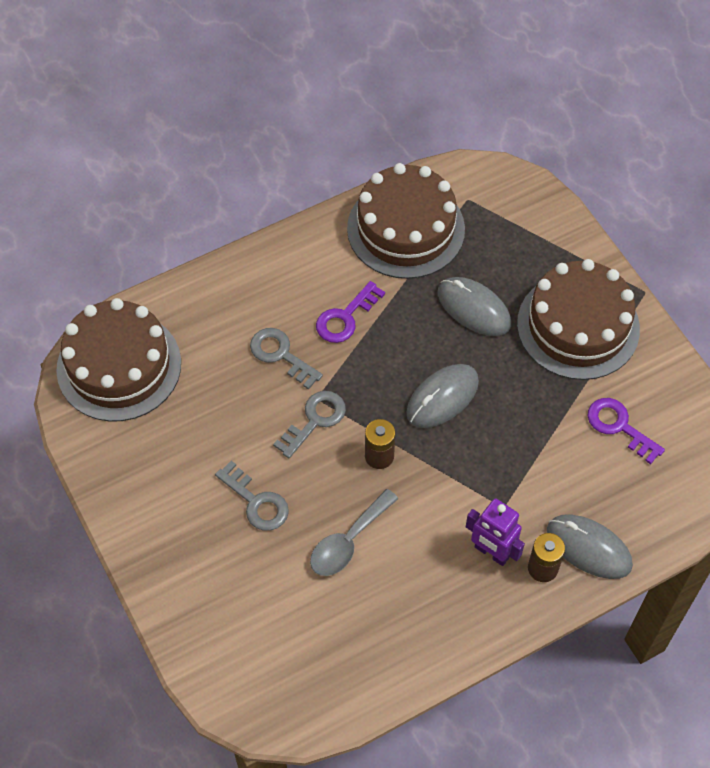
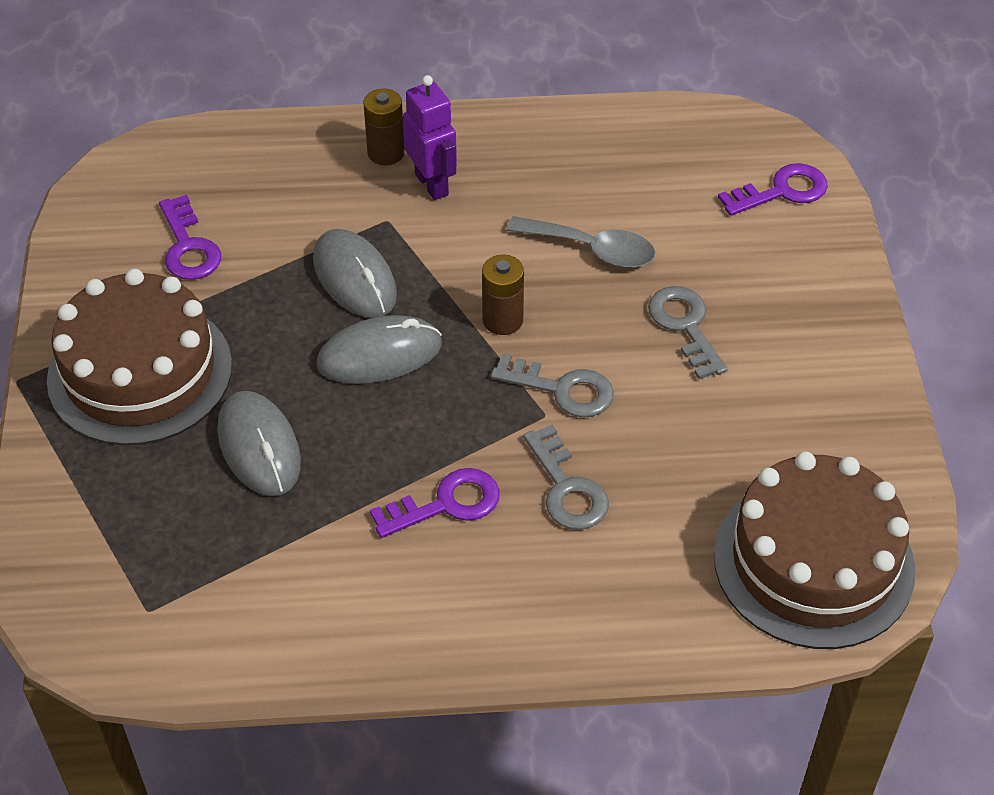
camera: 155 degrees left, 10 degrees down
(232, 659) = (782, 191): none -> purple key
(315, 420) = (562, 389): grey key -> grey key turned 135 degrees counterclockwise
(348, 541) = (592, 249): grey spoon -> grey spoon turned 45 degrees clockwise
(406, 229) = (275, 601): brown cake -> none
(588, 548) = (321, 152): grey mouse -> grey mouse (354, 278)

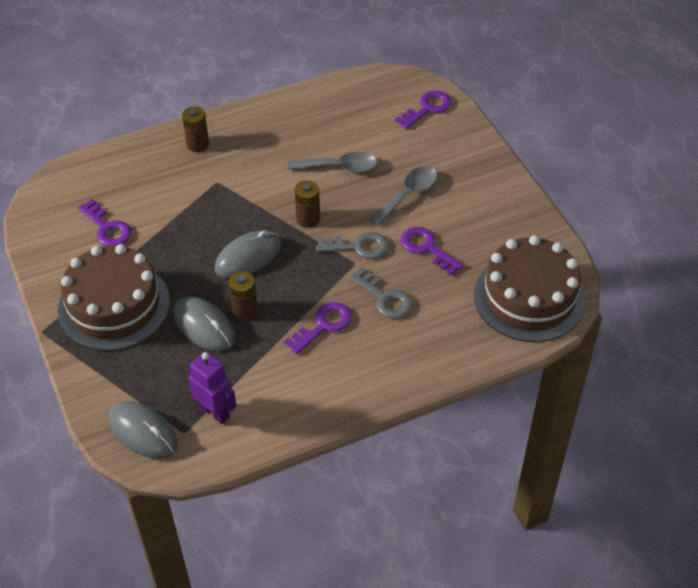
camera: 20 degrees left, 0 degrees up
(334, 440) = (245, 310): none -> brown battery
(354, 278) = (213, 219): grey mouse -> grey mouse (143, 432)
(432, 184) = (233, 155): purple robot -> purple robot (215, 412)
(675, 425) = (427, 248): none -> purple key
(685, 326) = (408, 194): grey key -> grey spoon

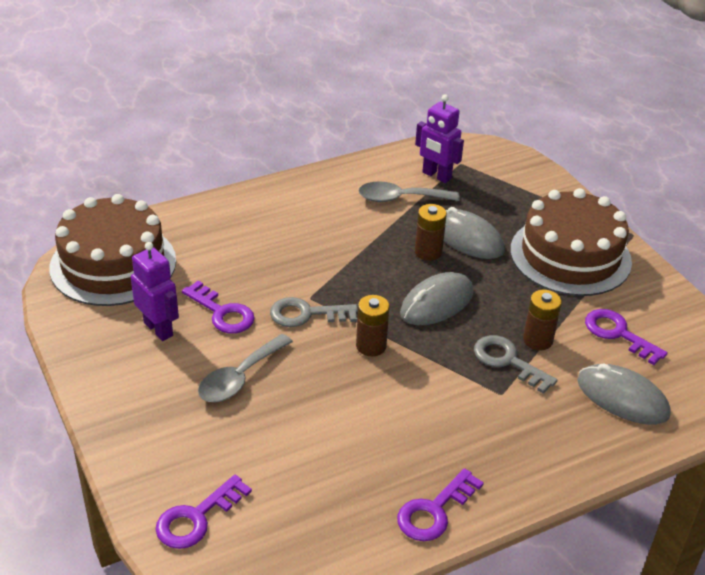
camera: 175 degrees right, 10 degrees down
(143, 432) = (497, 163): grey mouse -> grey mouse (622, 398)
(198, 144) = (546, 449): brown battery -> brown battery (537, 340)
(323, 325) = (341, 239): purple key -> purple key (434, 511)
(339, 167) = (335, 416): grey spoon -> grey spoon (400, 198)
(385, 298) = (275, 263): grey key -> grey key (507, 361)
(476, 234) = (158, 329): none -> purple robot

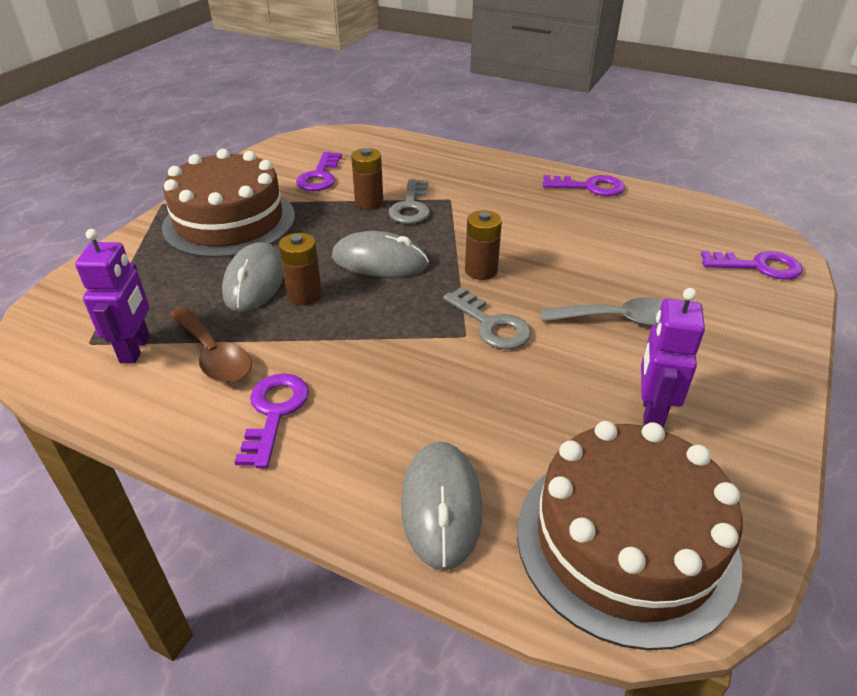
camera: 125 degrees left, 0 degrees up
(222, 313) = (565, 380): purple key -> purple key (274, 412)
(400, 198) = (214, 355): grey spoon -> brown spoon
(622, 398) = (390, 159): grey mouse -> grey mouse (441, 506)

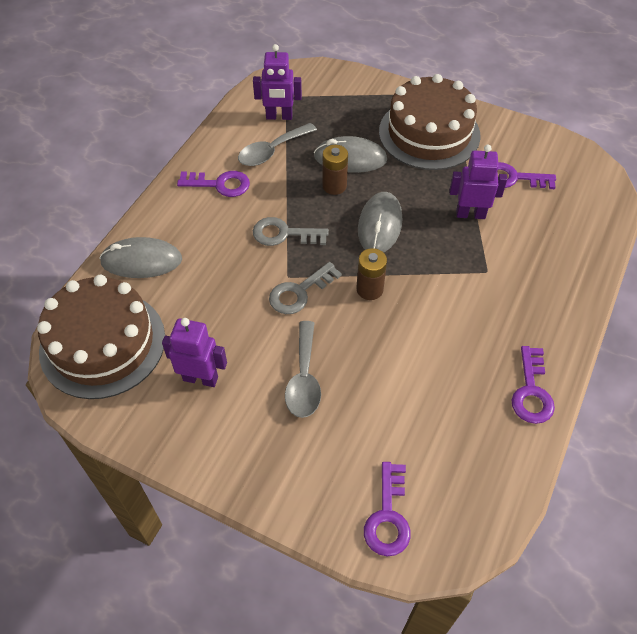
camera: 90 degrees right, 15 degrees up
(214, 355) = (272, 151): brown spoon -> grey spoon
(369, 203) = (470, 214): brown battery -> purple robot
(411, 207) = (467, 243): grey key -> grey key (284, 234)

